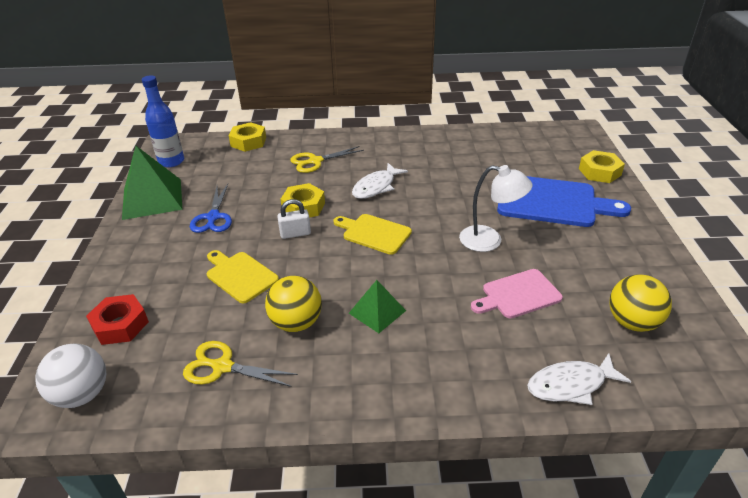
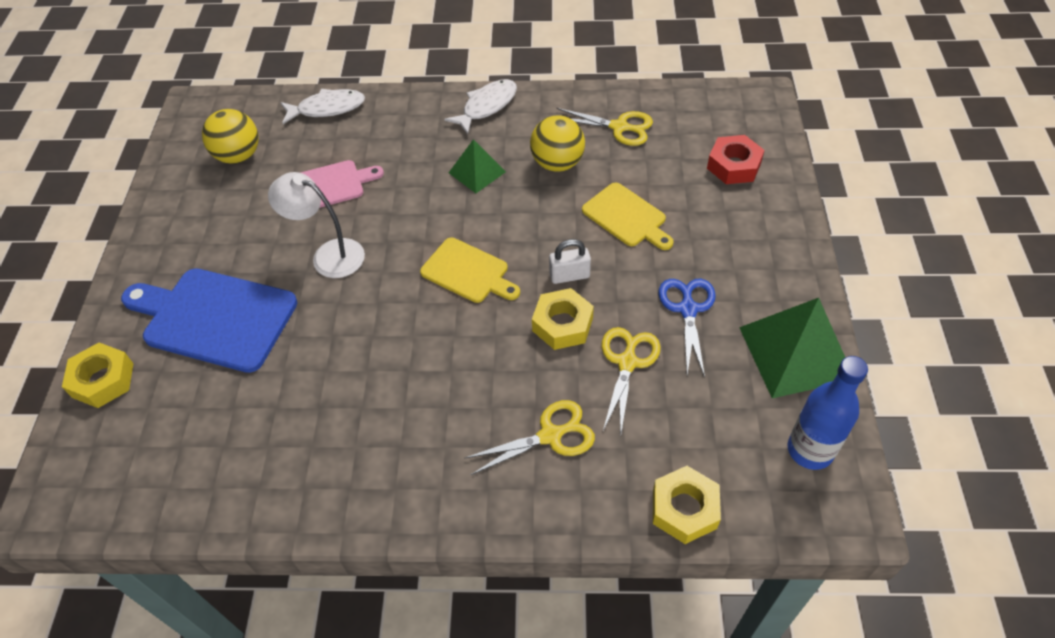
camera: 175 degrees left, 15 degrees up
(82, 394) = (733, 109): white ball -> none
(263, 190) = (627, 362): none -> yellow scissors
(376, 187) = (454, 362): white fish -> white fish (487, 106)

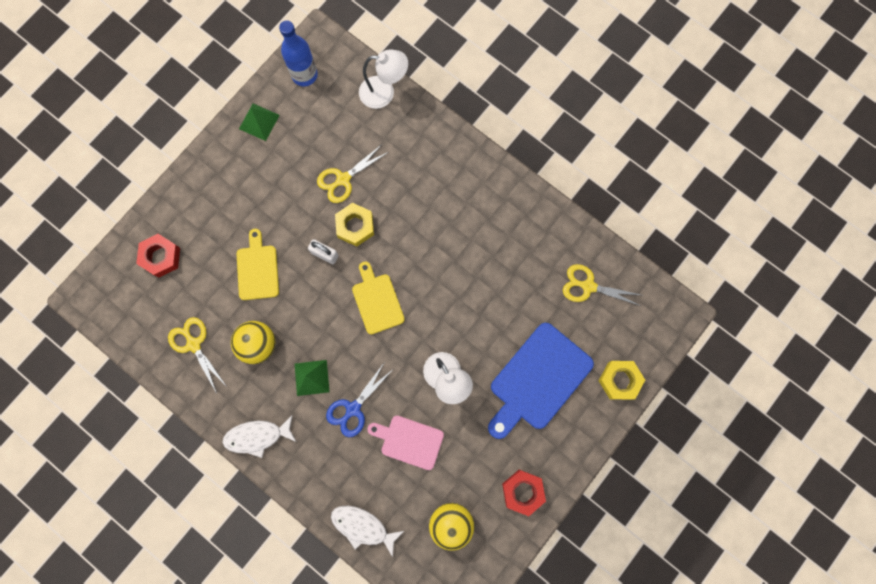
camera: 145 degrees left, 25 degrees up
(174, 217) = (522, 491): none -> red nut
(214, 318) = (538, 379): blue cutting board -> blue cutting board turned 75 degrees clockwise
(550, 435) = (413, 170): yellow scissors -> yellow scissors (588, 286)
(684, 509) = (384, 92): yellow nut -> white lamp
(687, 309) = (284, 185): blue scissors -> blue scissors (353, 409)
(795, 353) = (259, 122): green pyramid -> green pyramid, size x0.57

